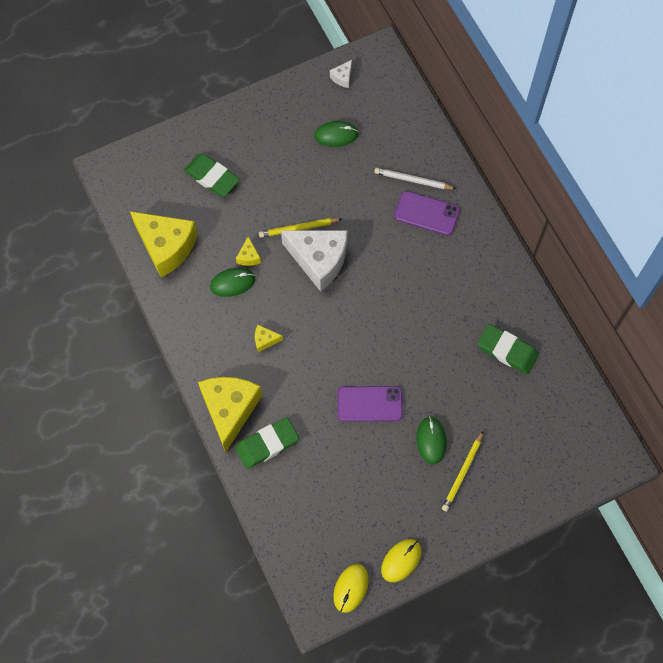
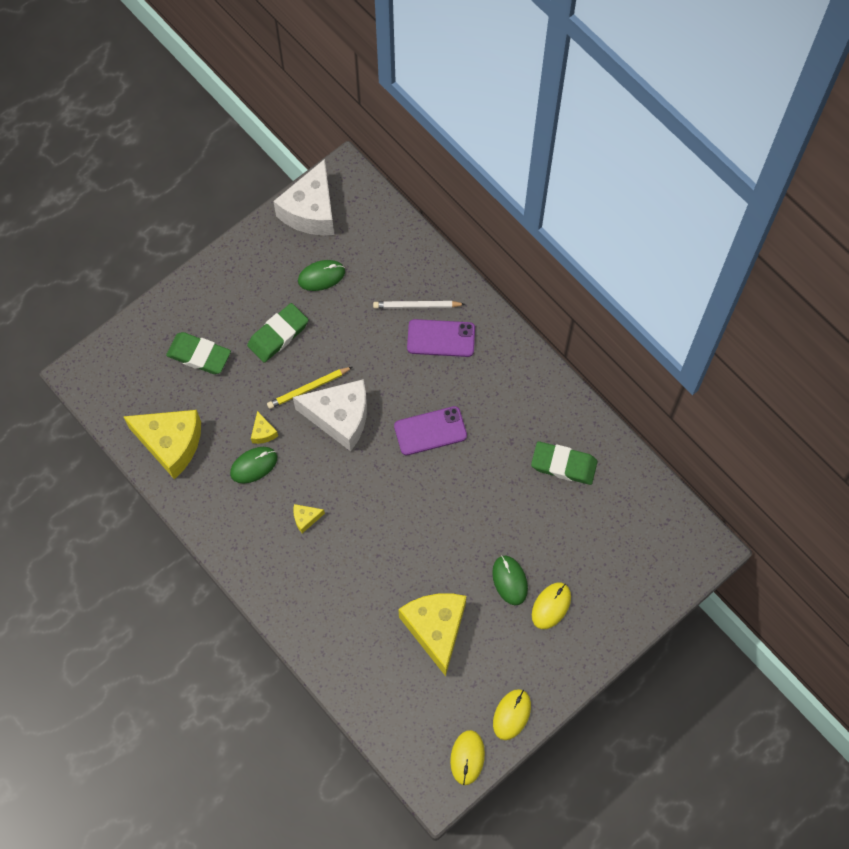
camera: 15 degrees left, 0 degrees up
(230, 410) = (288, 603): yellow cheese -> yellow cheese (436, 629)
(267, 444) = (338, 630): green eraser -> green eraser (278, 335)
(342, 77) = (311, 211): white cheese -> white cheese, size x2.43
(369, 404) = (435, 558): purple phone -> purple phone (430, 431)
(462, 473) = (551, 606): yellow pencil -> yellow mouse

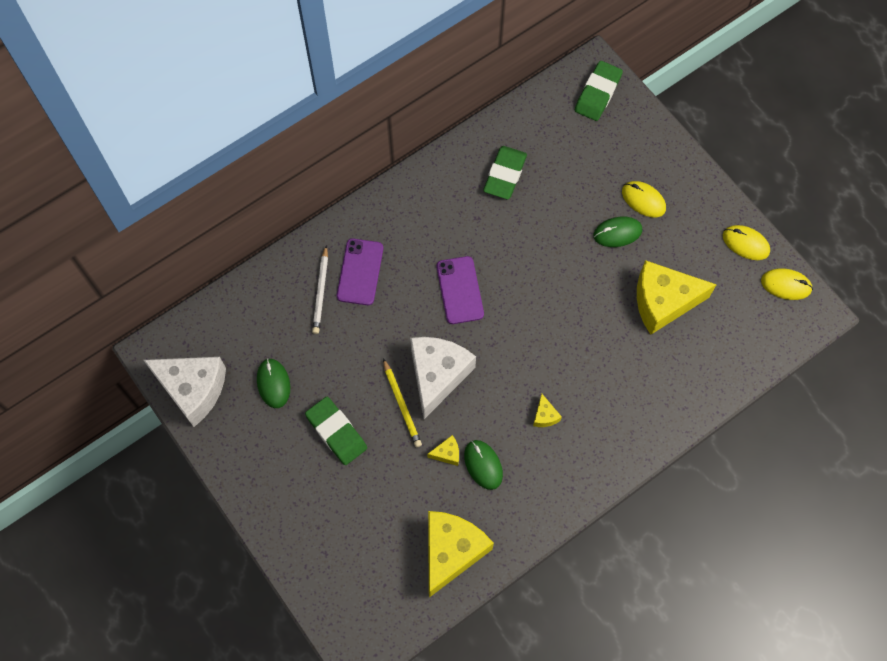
camera: 85 degrees left, 0 degrees up
(199, 355) = (350, 517): green eraser -> green eraser (598, 93)

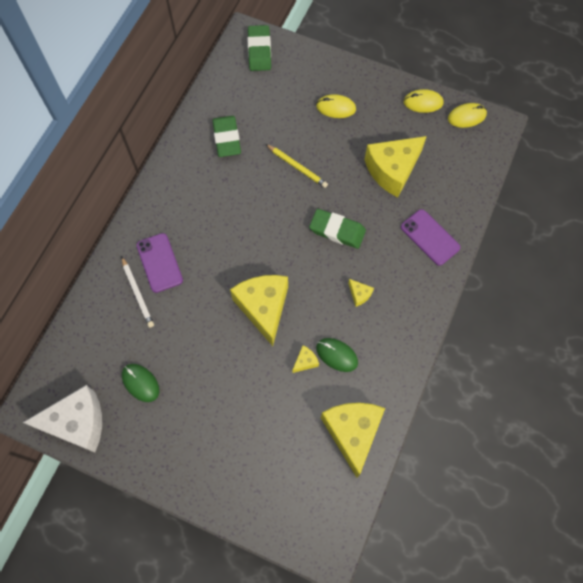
camera: 30 degrees left, 0 degrees up
(336, 432) = (212, 392): green eraser -> green eraser (337, 230)
(402, 405) = (250, 344): yellow pencil -> yellow pencil (297, 167)
(437, 375) = (263, 308): white cheese -> yellow cheese
(460, 290) = (243, 237): purple phone -> purple phone (430, 237)
(617, 233) = (331, 139): green mouse -> none

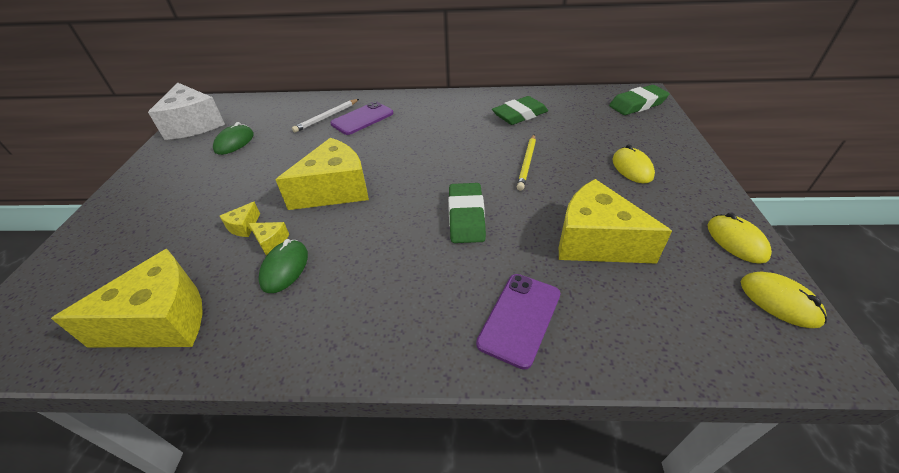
camera: 70 degrees right, 25 degrees down
(359, 294) = (383, 264): yellow cheese -> yellow cheese (244, 226)

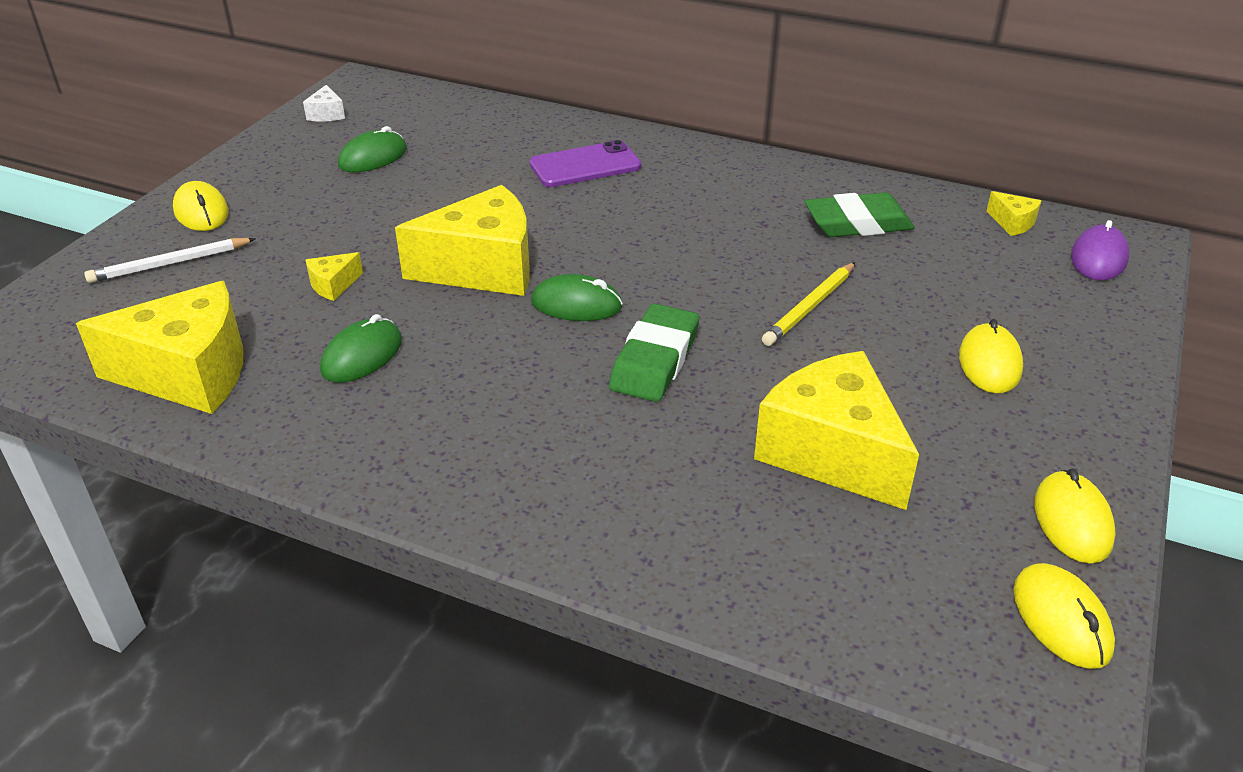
camera: 20 degrees right, 5 degrees down
(131, 202) = (201, 211): none -> yellow mouse
(194, 125) = (326, 114): white cheese -> white cheese, size x0.41
(271, 242) = (360, 316): yellow cheese -> yellow cheese (1012, 223)
(326, 117) = (530, 149): white pencil -> white pencil (170, 264)
(402, 196) = (576, 304): none -> green mouse
(519, 318) = (641, 513): purple phone -> none
(637, 104) = (1098, 258): green eraser -> purple mouse

